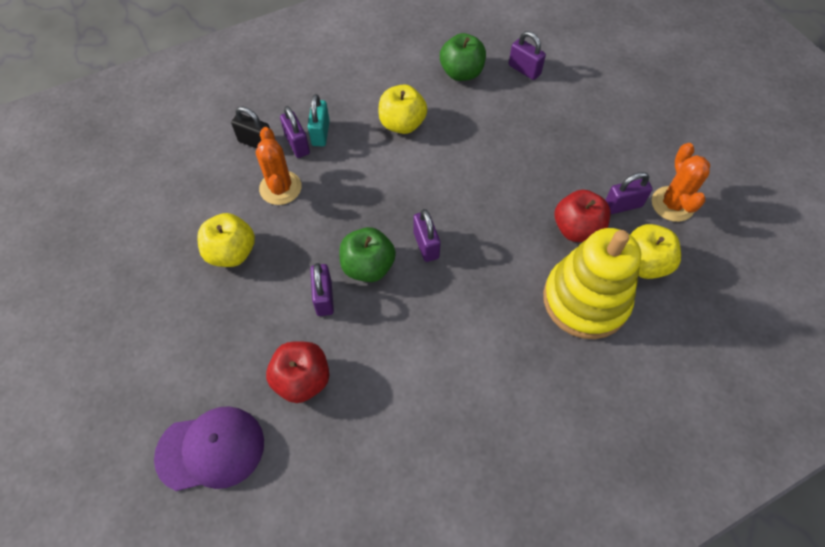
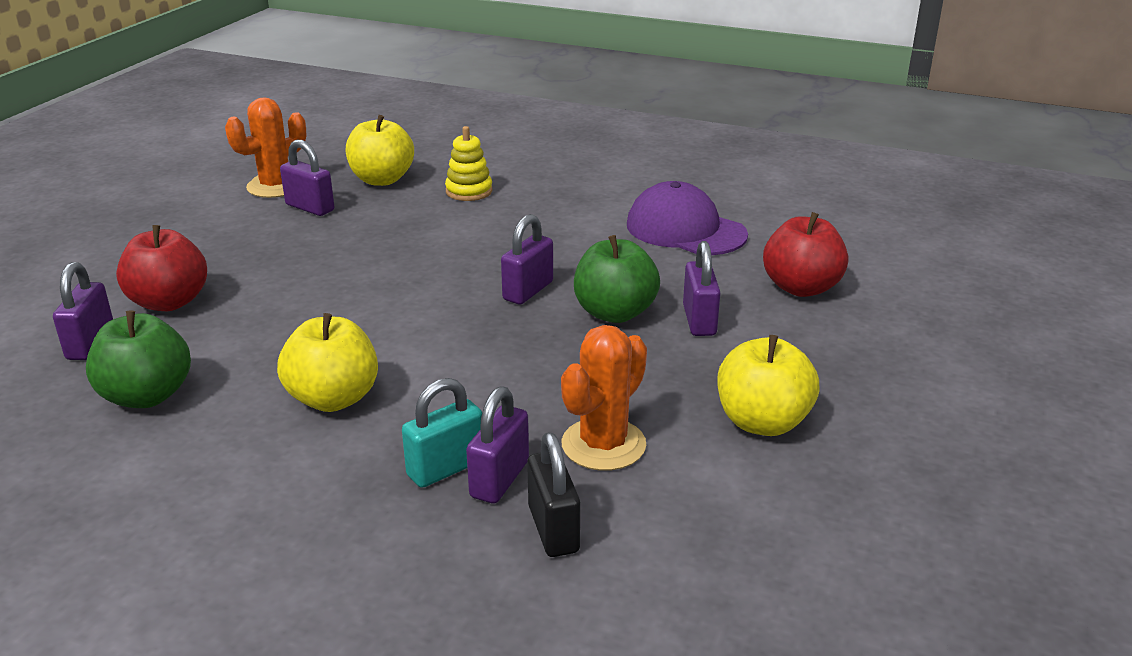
camera: 130 degrees left, 30 degrees down
(211, 449) = (951, 300): purple cap -> purple cap (685, 230)
(324, 298) = (699, 321): purple padlock -> purple padlock turned 45 degrees counterclockwise
(577, 229) = (379, 220): red apple -> red apple (169, 302)
(585, 300) = (469, 191): yellow stacking toy -> yellow stacking toy, size x0.45

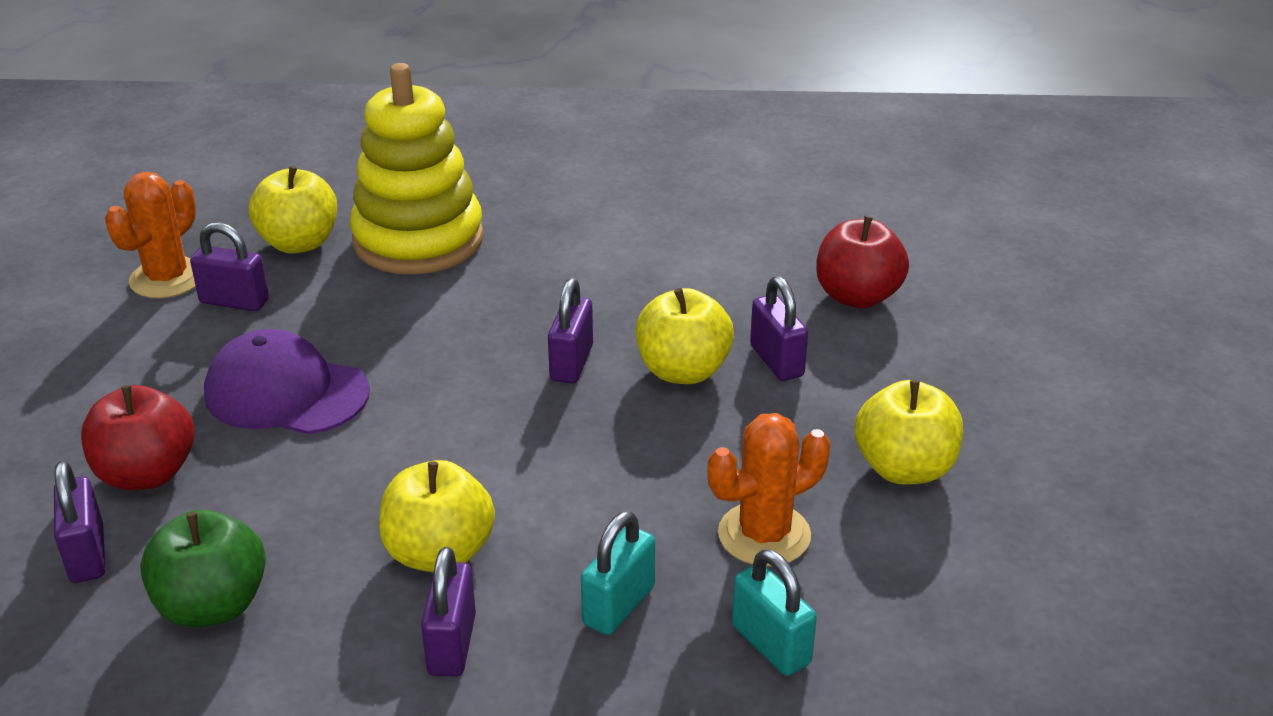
camera: 20 degrees left, 5 degrees up
(469, 191) = (418, 240): yellow stacking toy -> yellow stacking toy, size x2.24
(500, 479) = (683, 603): purple padlock -> purple padlock (452, 644)
(553, 529) = (770, 644): black padlock -> turquoise padlock
(603, 445) = (764, 535): orange cactus -> orange cactus turned 45 degrees clockwise
(614, 313) = (683, 371): green apple -> yellow apple
(685, 230) = (697, 245): purple cap -> purple cap (286, 393)

